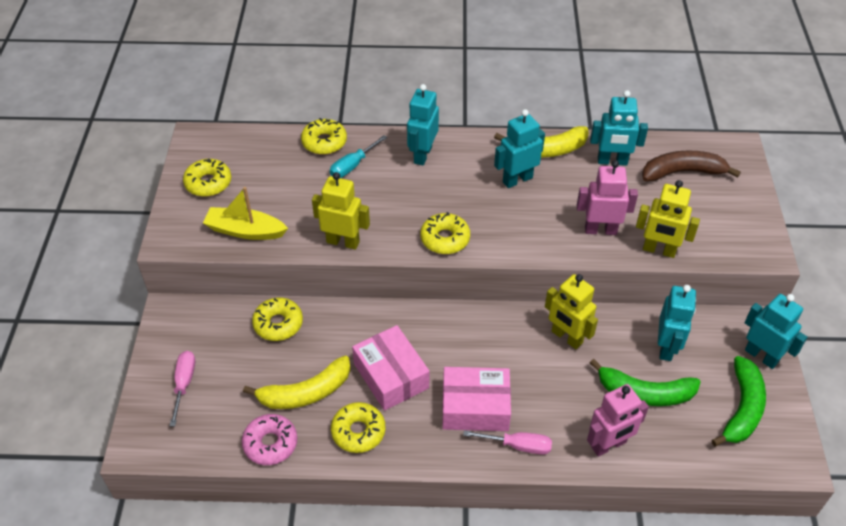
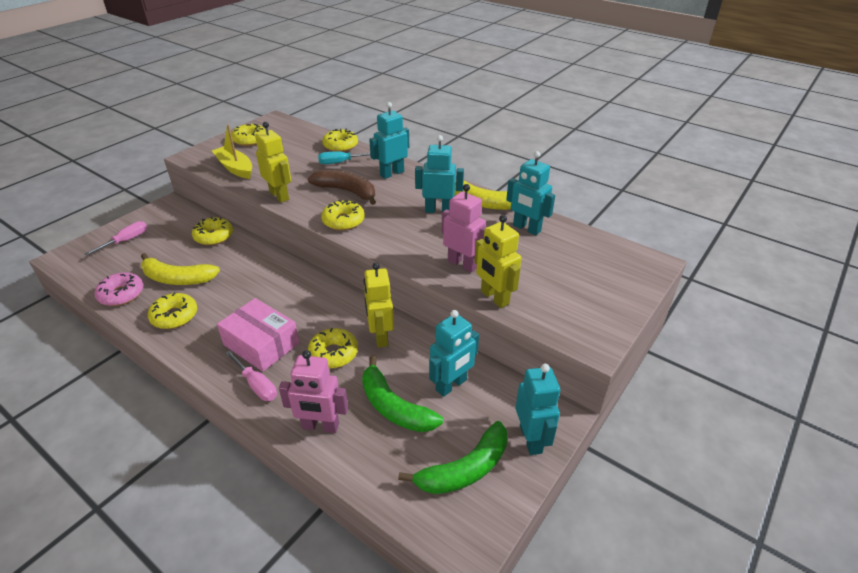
camera: 35 degrees right, 10 degrees down
(391, 376) = (236, 296): pink box -> none
(546, 377) = (333, 353): none -> yellow donut
(682, 172) = (579, 258): brown banana -> brown banana (347, 191)

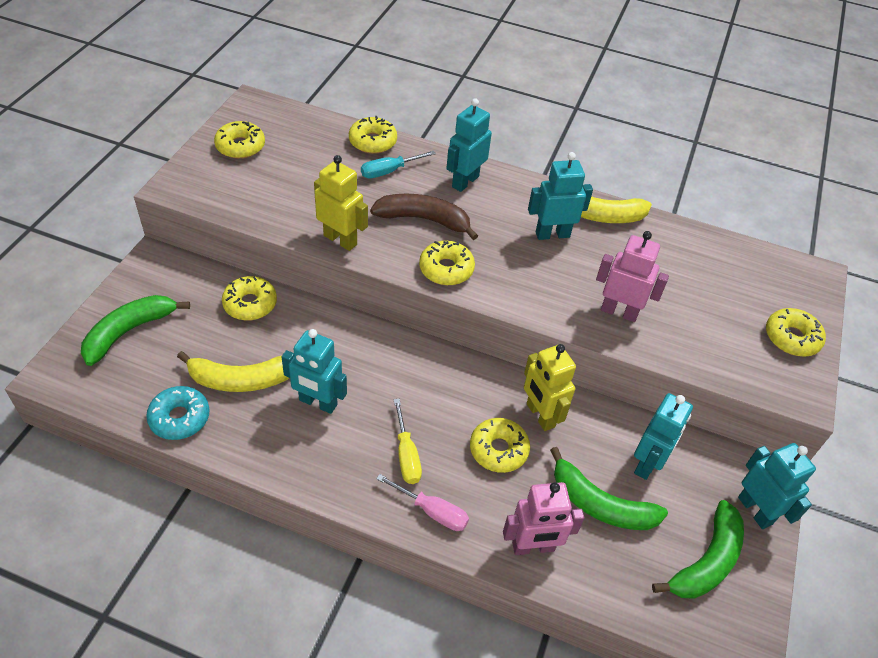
camera: 20 degrees left, 10 degrees up
(121, 294) = (179, 418): pink donut -> turquoise donut
(126, 241) = (129, 331): pink screwdriver -> green banana
(174, 316) = (273, 437): yellow donut -> yellow donut (791, 338)
(235, 168) = (250, 200): yellow boat -> none
(261, 344) = (406, 454): pink box -> yellow screwdriver
(494, 298) = (675, 353): yellow robot -> none
(526, 228) = (665, 247): turquoise robot -> turquoise robot (318, 403)

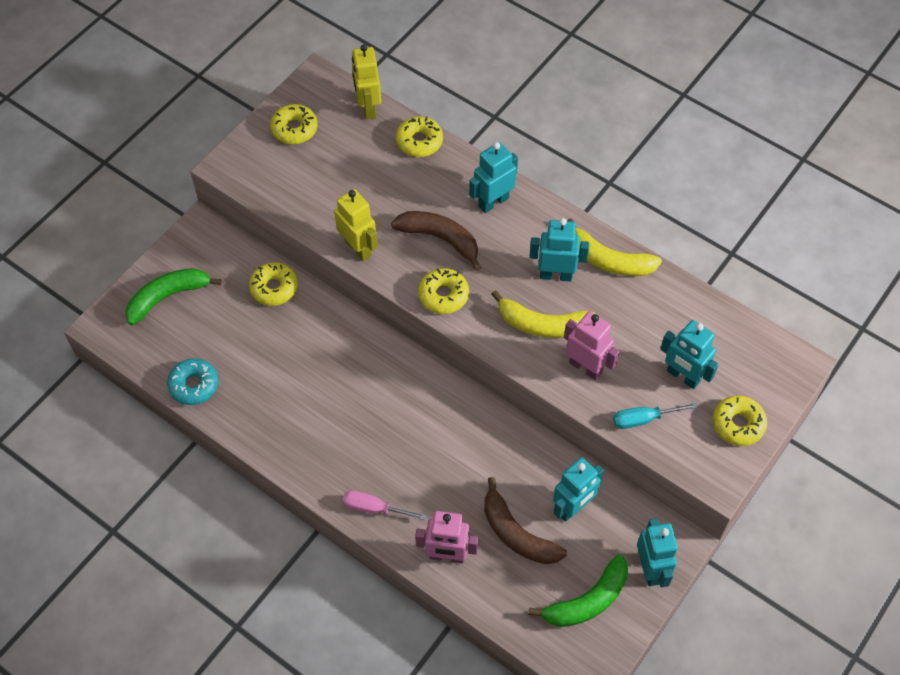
camera: 20 degrees right, 10 degrees up
(241, 379) = (250, 360): yellow banana -> yellow banana (542, 324)
(318, 403) = (308, 394): turquoise robot -> turquoise robot (683, 376)
(389, 171) = (425, 179): turquoise screwdriver -> turquoise screwdriver (643, 419)
(406, 454) = (368, 456): yellow screwdriver -> none
(432, 511) = (374, 508): pink screwdriver -> pink screwdriver turned 150 degrees clockwise
(498, 450) = (447, 468): yellow donut -> none
(540, 415) = (495, 444): yellow robot -> yellow robot (368, 107)
(600, 504) = (516, 533): green banana -> brown banana

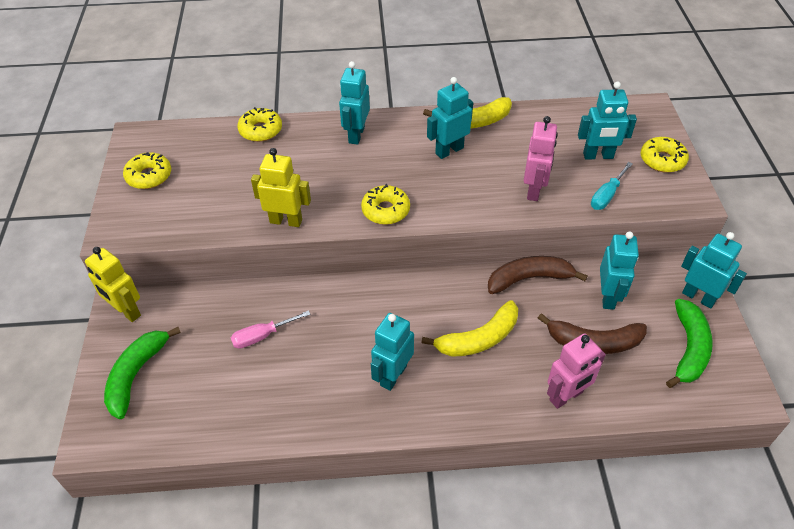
camera: 40 degrees left, 10 degrees down
(194, 385) = (228, 426): turquoise donut -> none
(274, 288) = (228, 307): yellow donut -> none
(338, 437) = (393, 375): none -> turquoise robot
(368, 107) = (197, 132): yellow robot -> yellow robot (126, 311)
(374, 508) = (477, 405): pink screwdriver -> pink screwdriver (262, 336)
(440, 239) = (343, 178): brown banana -> brown banana (529, 279)
(542, 324) = (475, 184): yellow banana -> yellow banana (478, 339)
(585, 367) = (534, 190): pink robot -> pink robot turned 105 degrees clockwise

